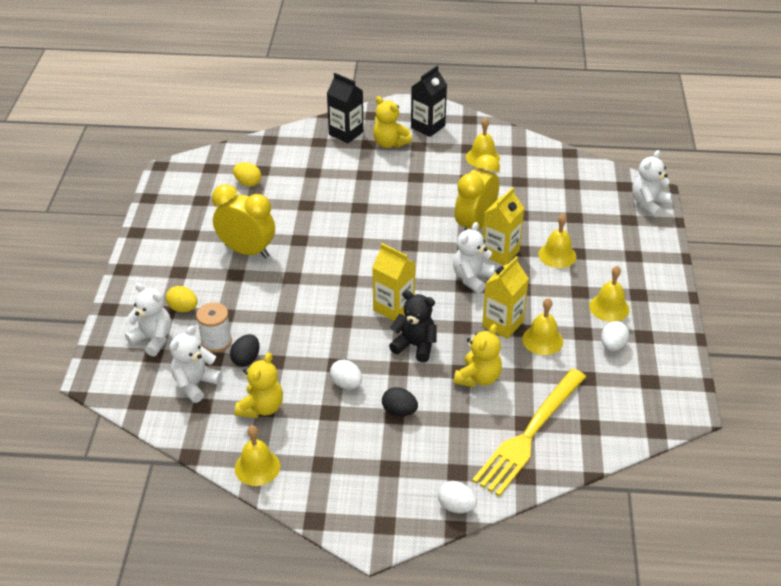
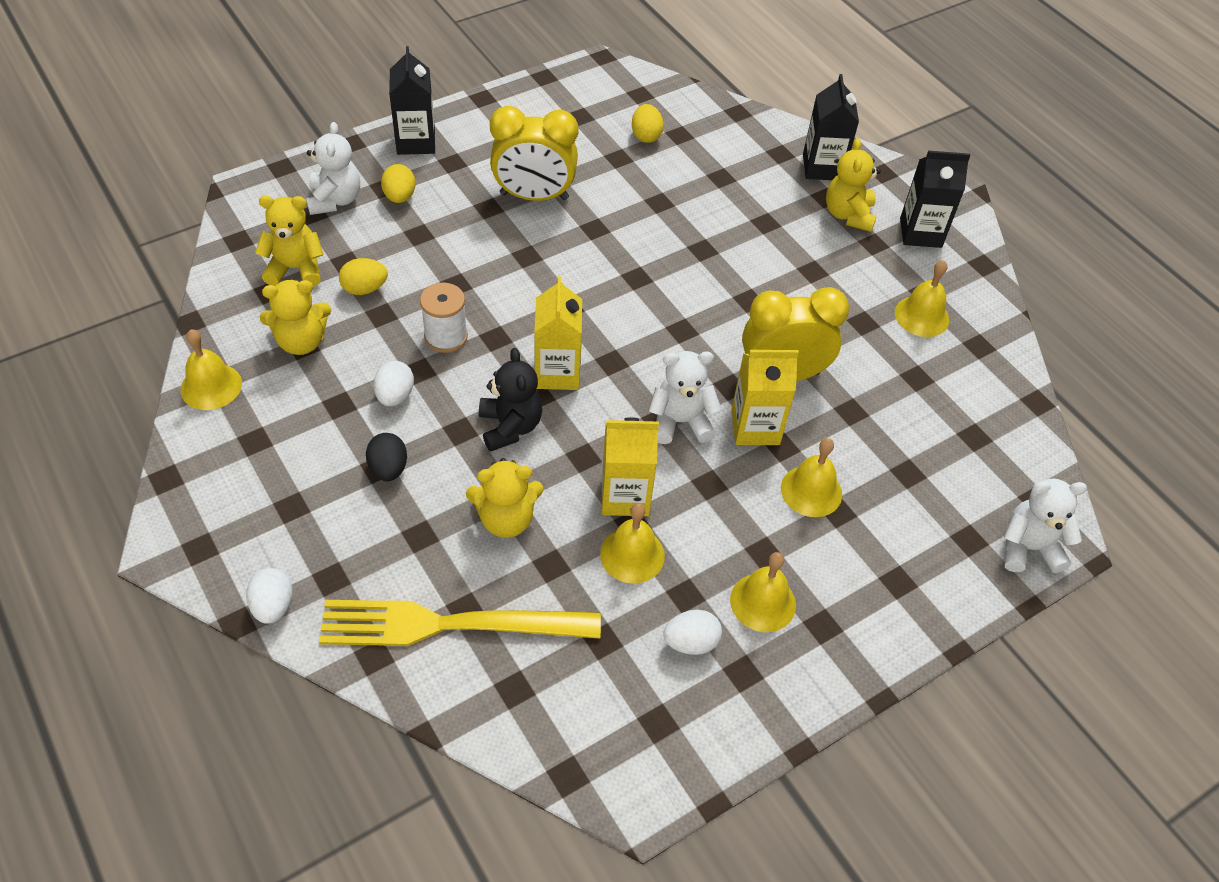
camera: 50 degrees right, 10 degrees up
(142, 279) = (416, 142): none -> black carton
(195, 384) = (295, 269): white teddy bear -> yellow teddy bear
(216, 341) = (372, 250): white spool -> white spool (446, 337)
(246, 359) = (364, 289): black egg -> yellow egg
(247, 251) = (534, 196): yellow clock -> yellow clock turned 105 degrees clockwise

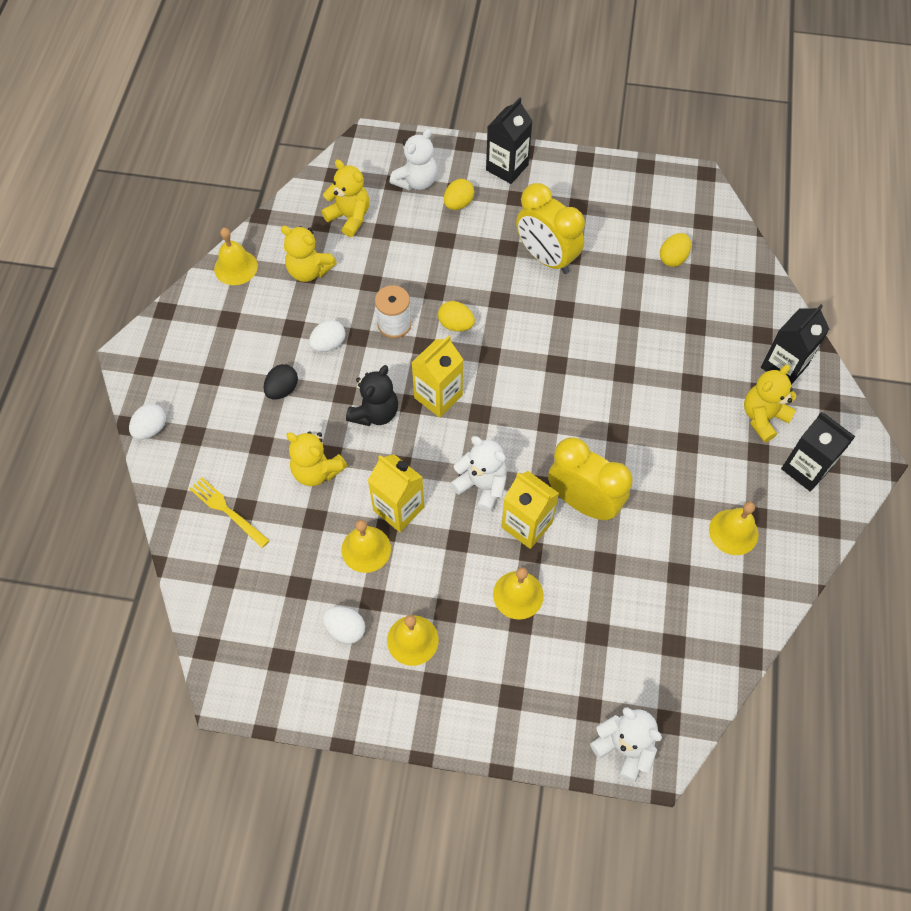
camera: 45 degrees right, 10 degrees up
(364, 289) = (377, 258): yellow egg -> yellow egg (456, 325)
(449, 624) = (227, 510): yellow fork -> yellow fork, size x0.51

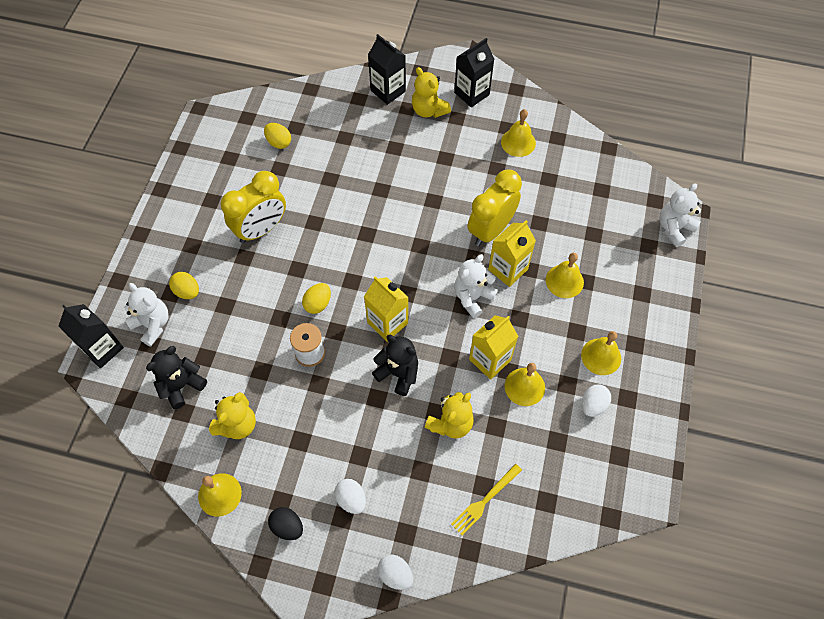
camera: 85 degrees left, 0 degrees up
(282, 389) = (366, 451): black egg -> black egg (287, 527)
(328, 344) = (323, 409): white egg -> white egg (351, 499)
(349, 217) = (181, 385): yellow teddy bear -> black teddy bear
(507, 167) = (155, 249): black carton -> black carton (102, 349)

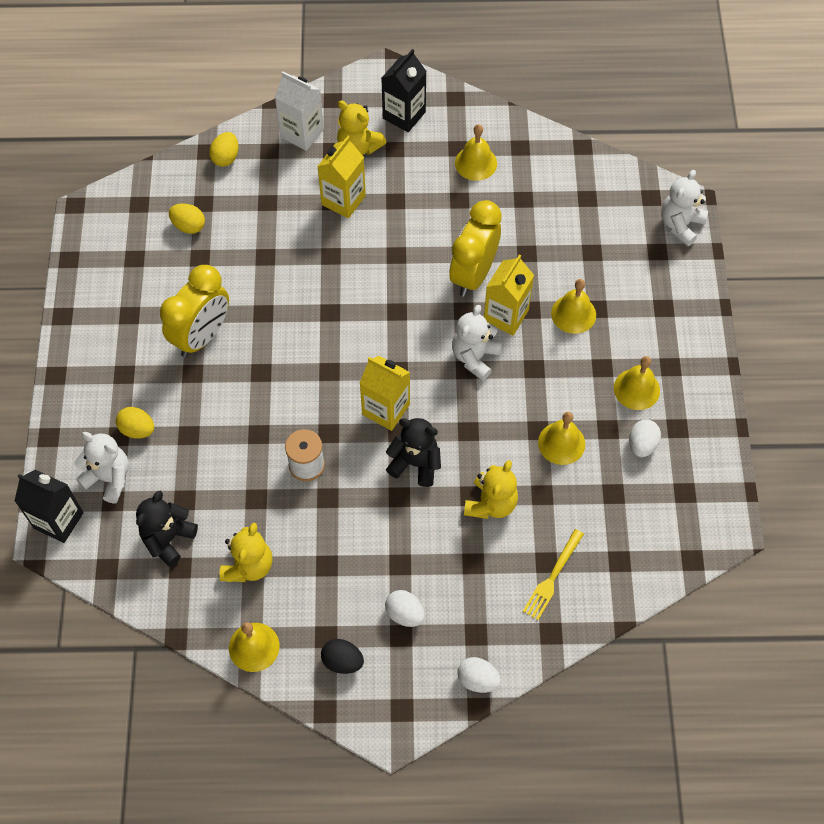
camera: 15 degrees left, 0 degrees up
(318, 304) = (298, 407): yellow egg -> yellow egg (226, 157)
(388, 91) = (302, 133): black carton -> white carton
(490, 360) = (514, 423): yellow carton -> yellow carton (343, 200)

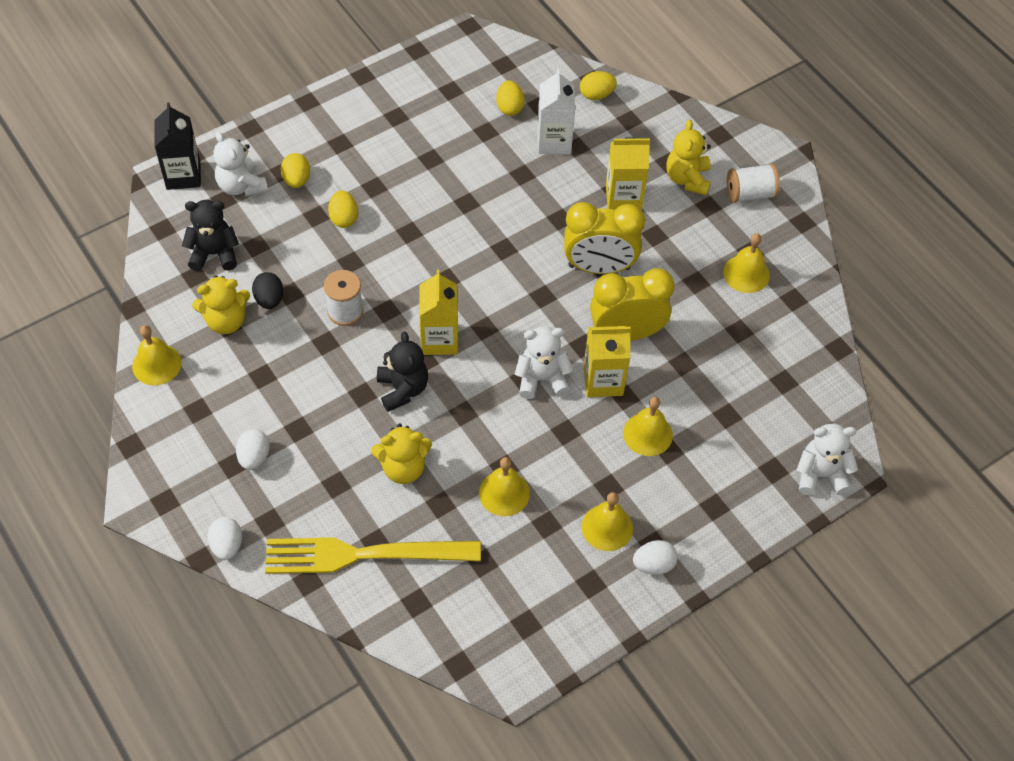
camera: 55 degrees right, 5 degrees down
(109, 478) = (241, 186): white teddy bear -> white teddy bear turned 150 degrees clockwise
(202, 336) = (413, 174): yellow clock -> yellow clock (599, 267)
(208, 414) = (344, 218): none -> yellow egg
(302, 133) = (666, 132): white carton -> white carton (554, 141)
(342, 661) = (182, 434): black egg -> black egg (269, 299)
(404, 115) = (750, 193): black carton -> white spool
(552, 577) = (363, 554): yellow fork -> yellow fork, size x1.96
(642, 445) = (550, 561): white egg -> white egg (653, 565)

